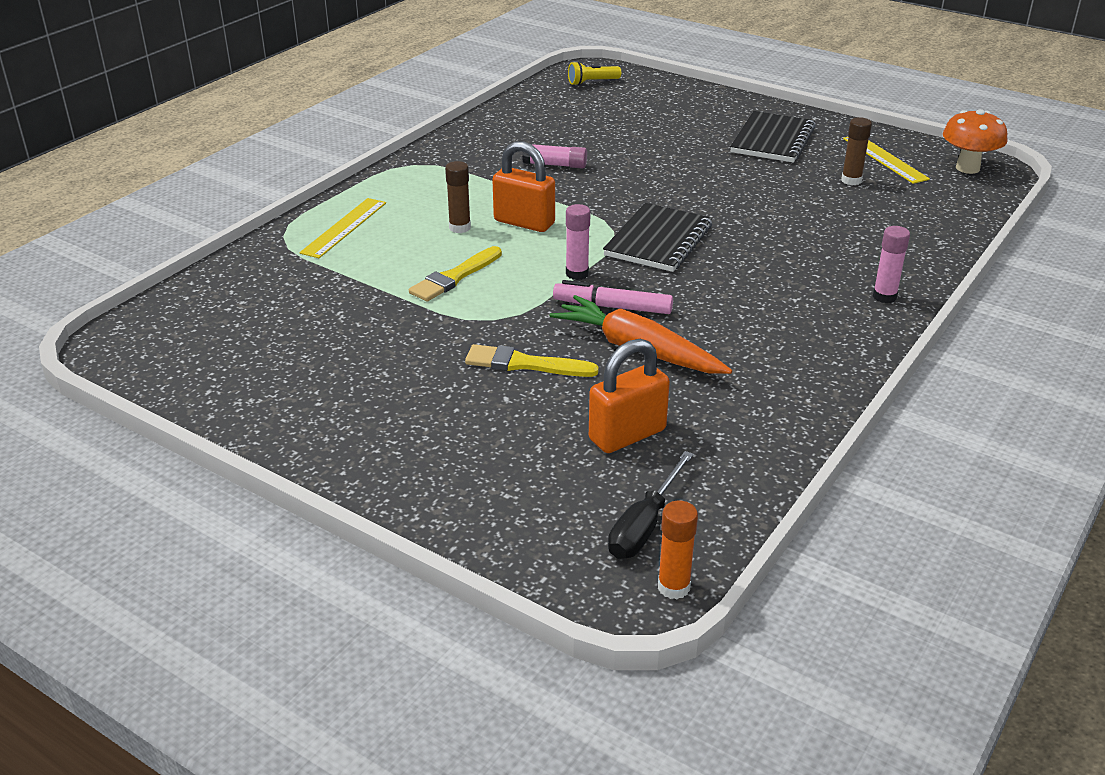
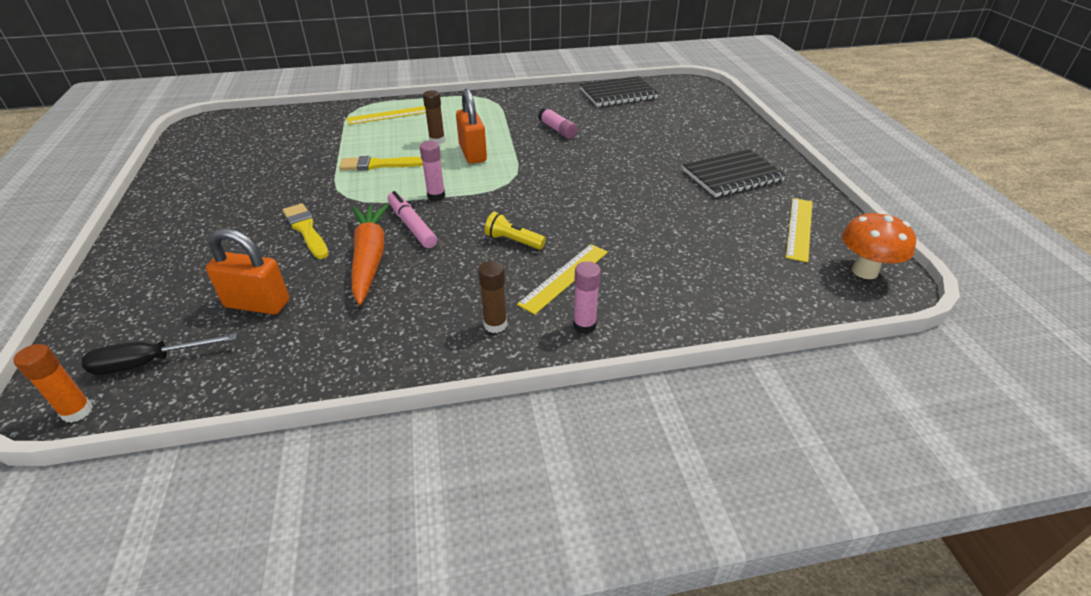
camera: 45 degrees right, 5 degrees up
(592, 82) = (680, 92): yellow flashlight -> yellow flashlight (513, 241)
(658, 241) = (520, 202): black notebook -> black notebook (618, 94)
(809, 275) = (564, 277): none -> yellow ruler
(851, 180) = (736, 230): brown glue stick -> brown glue stick (495, 325)

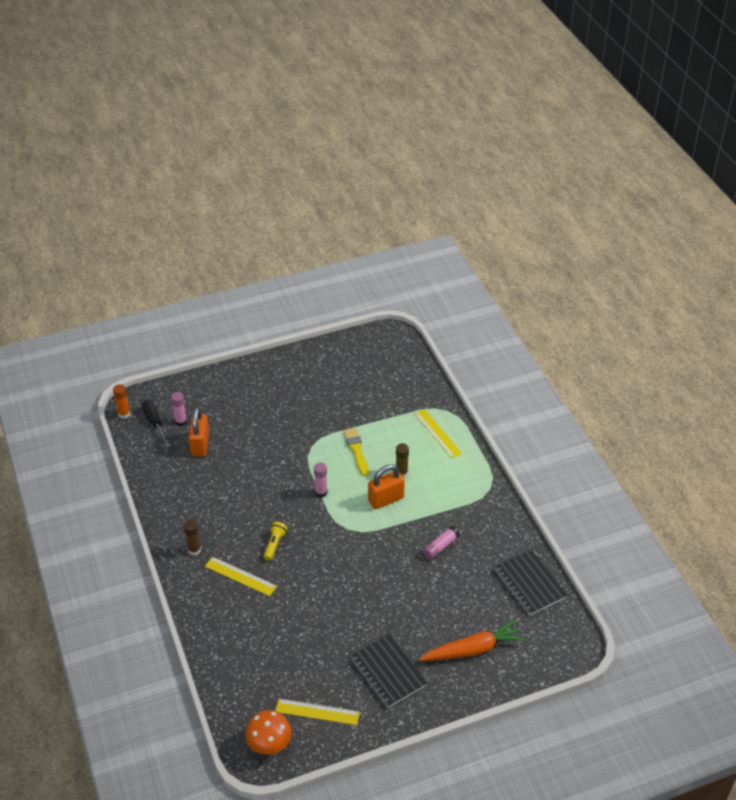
camera: 80 degrees right, 5 degrees up
(306, 230) = (270, 439): yellow brush -> none
(369, 258) = (246, 478): orange carrot -> orange carrot (473, 649)
(412, 225) = (283, 489): pink marker -> none
(584, 325) = (198, 591): pink glue stick -> pink glue stick (181, 422)

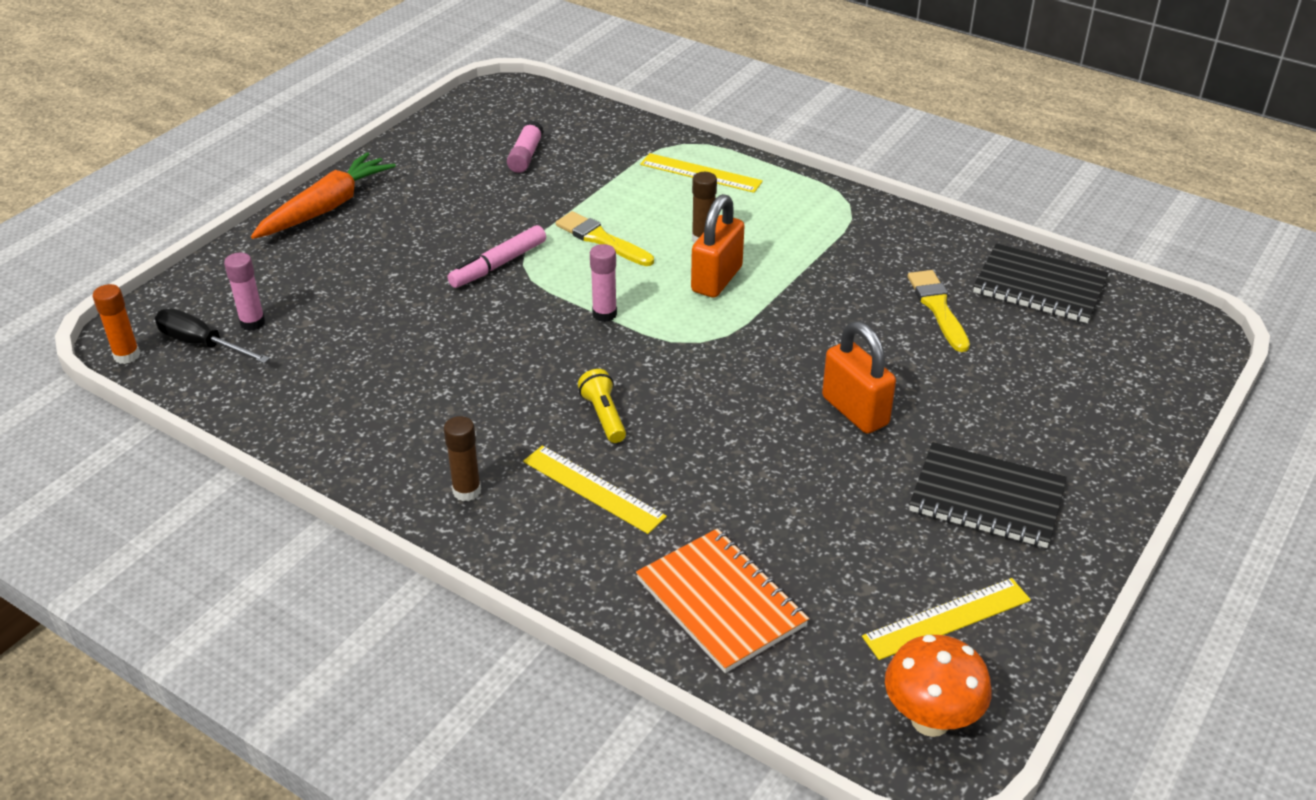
camera: 35 degrees left, 5 degrees down
(200, 444) = (322, 339): orange padlock -> orange padlock (855, 411)
(240, 576) = (593, 489): yellow ruler -> yellow ruler turned 45 degrees clockwise
(242, 653) = (721, 602): none -> orange notebook
(300, 441) = (498, 265): none -> pink marker
(440, 546) = (865, 300): pink glue stick -> pink glue stick (526, 156)
(469, 569) = (938, 308): none -> yellow brush
(473, 649) = (1067, 403): orange carrot -> orange carrot (326, 207)

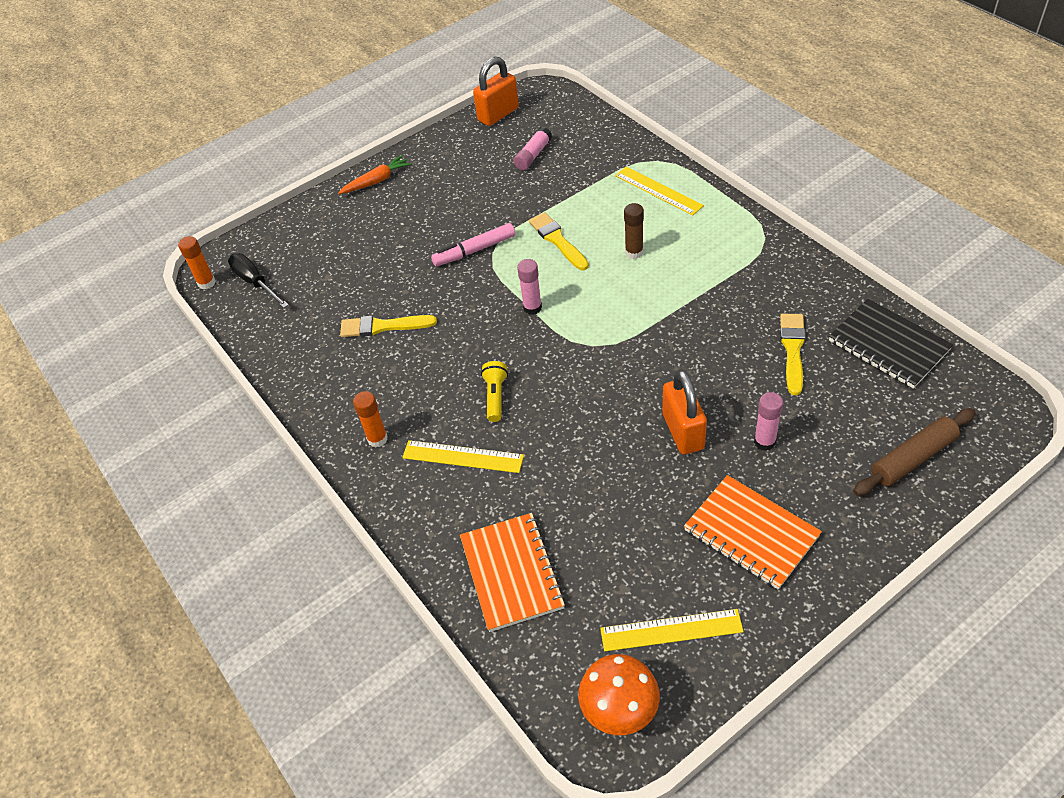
camera: 25 degrees right, 10 degrees up
(252, 323) = (293, 271): pink glue stick -> pink glue stick (764, 442)
(326, 207) = (377, 181): orange carrot -> orange carrot, size x0.62
(413, 365) = (383, 326): none -> yellow brush
(467, 491) = (377, 439): brown glue stick -> orange glue stick
(593, 489) = (462, 457): yellow ruler -> yellow ruler turned 45 degrees counterclockwise
(717, 279) = (628, 291): orange padlock -> orange padlock (498, 114)
(986, 499) = (751, 533): black notebook -> orange notebook
(1122, 390) = (913, 458): none -> brown rolling pin

